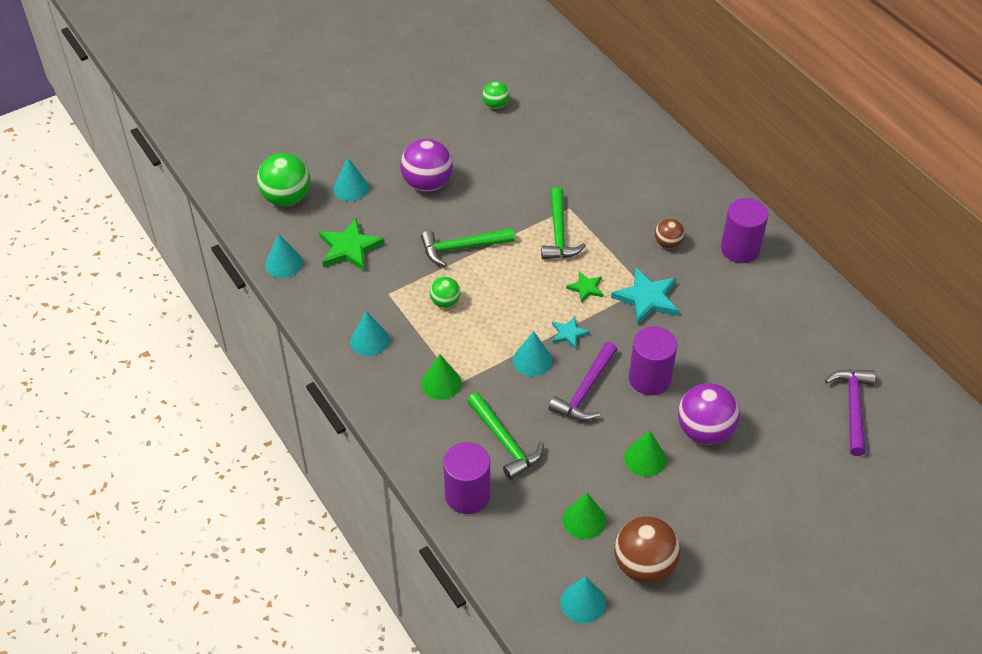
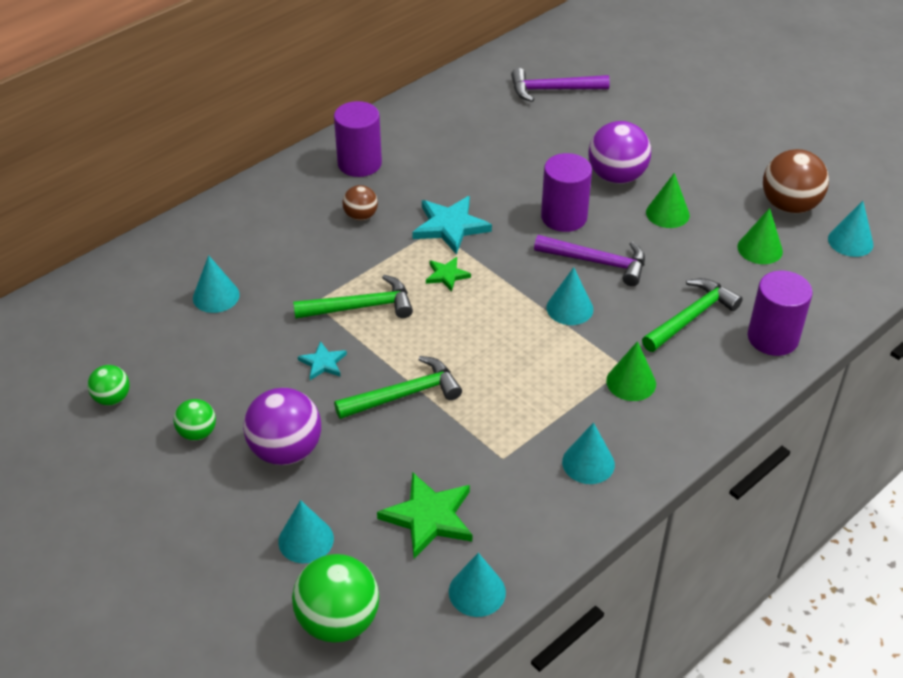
camera: 100 degrees left, 5 degrees down
(445, 302) = (502, 398): green ball -> green ball (197, 433)
(462, 248) = (404, 395): green hammer -> green hammer turned 90 degrees counterclockwise
(569, 333) = (520, 283): turquoise star -> turquoise star (323, 363)
(585, 156) = (216, 296): none -> turquoise cone

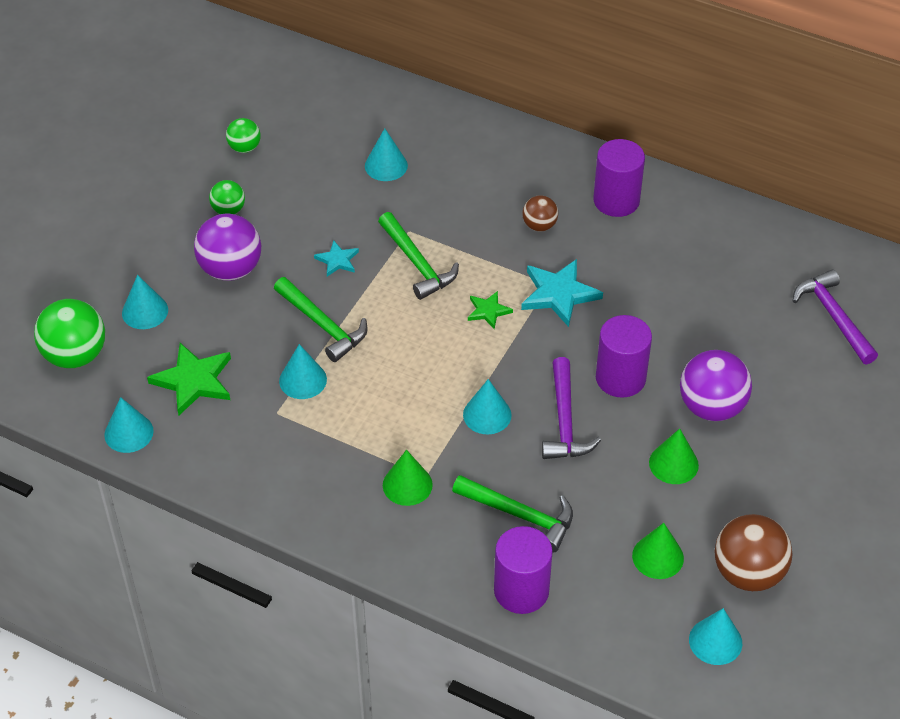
camera: 70 degrees right, 5 degrees up
(588, 463) = (293, 475): turquoise cone -> turquoise cone (303, 380)

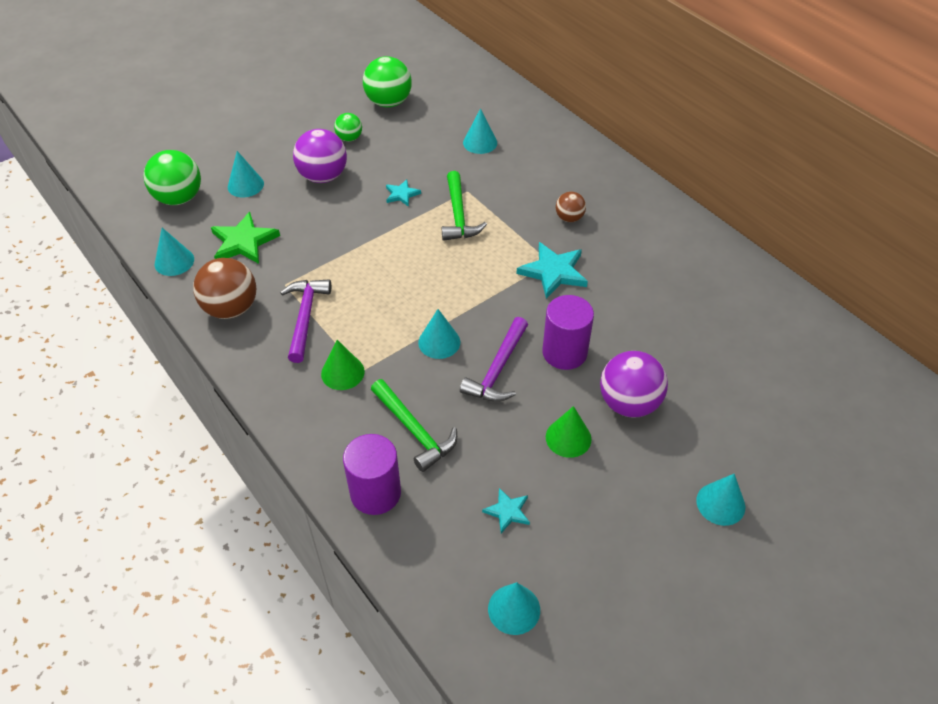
camera: 25 degrees right, 0 degrees up
(244, 147) = (388, 102): green ball -> green ball, size x1.81
(303, 380) = (319, 268): turquoise cone -> turquoise cone (720, 503)
(323, 325) = (360, 235): green hammer -> none
(488, 311) = (490, 266): green star -> none
(616, 200) = (642, 219): purple cylinder -> none
(658, 557) = (507, 511): green cone -> turquoise star
(748, 573) = (579, 559): brown ball -> brown ball (231, 308)
(833, 317) = (780, 368): purple hammer -> purple hammer (305, 317)

